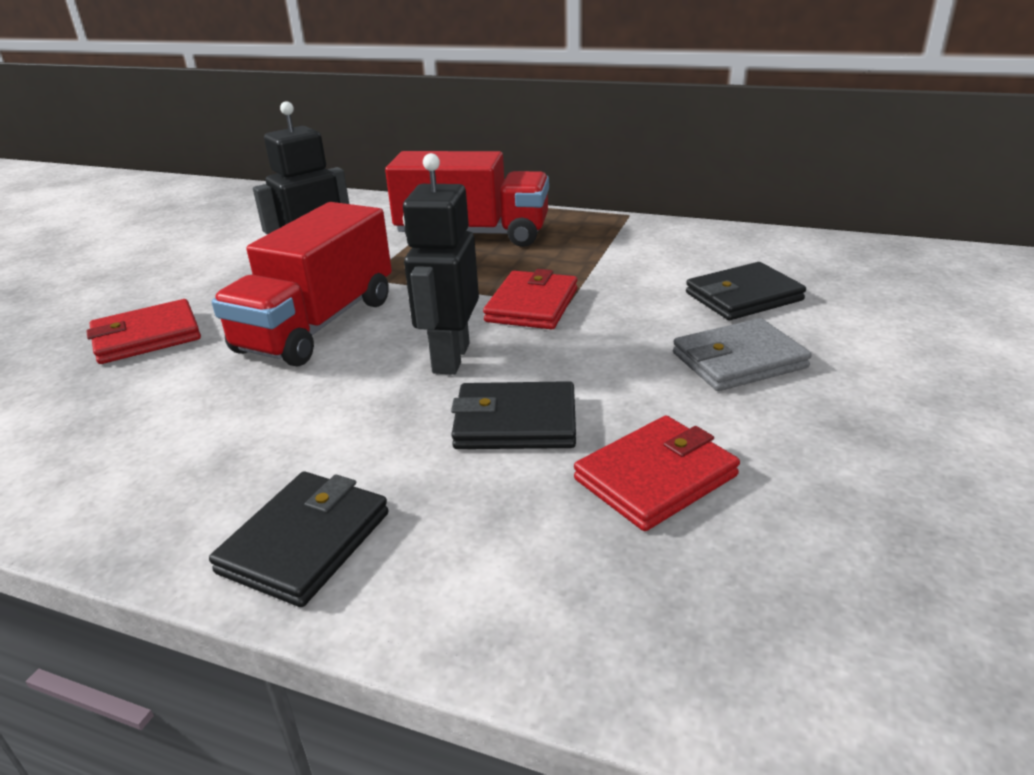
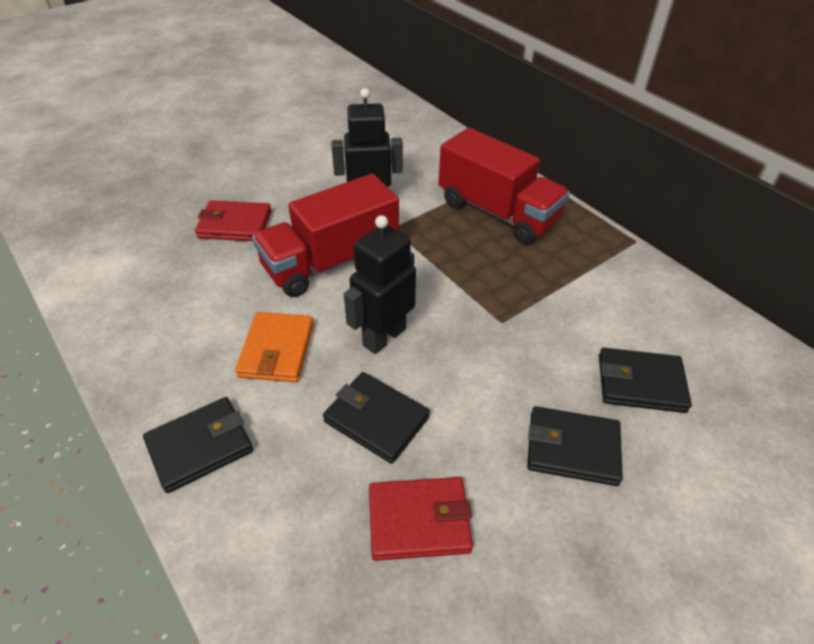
camera: 30 degrees right, 15 degrees up
(324, 417) = (277, 350): none -> orange wallet
(532, 305) = (476, 311): red wallet -> none
(739, 360) = (572, 448): grey wallet -> black wallet

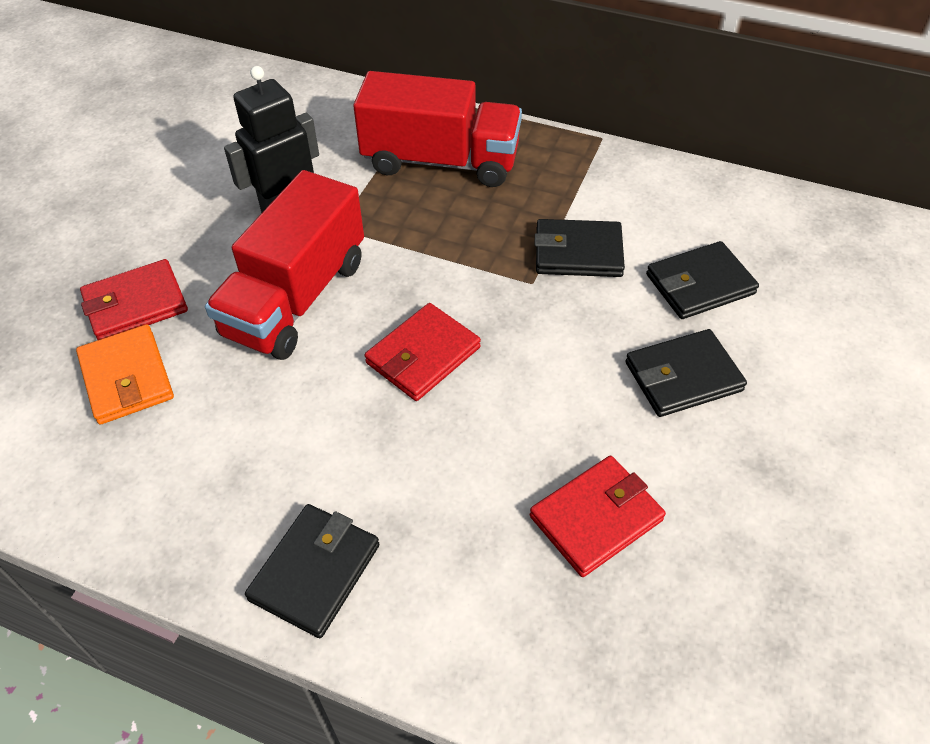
camera: 30 degrees left, 5 degrees up
(277, 350) = (315, 427): orange wallet -> orange wallet (127, 377)
(376, 419) = (482, 444): black wallet -> black wallet (578, 252)
(384, 337) = (423, 355): black robot -> red wallet

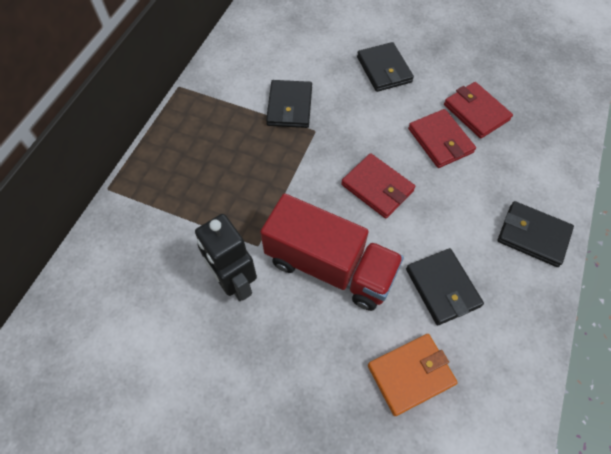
camera: 90 degrees left, 10 degrees up
(136, 304) = (338, 385): red wallet -> red wallet (440, 140)
(440, 161) = (190, 180): red truck -> none
(700, 284) = (317, 54): black wallet -> black wallet (442, 287)

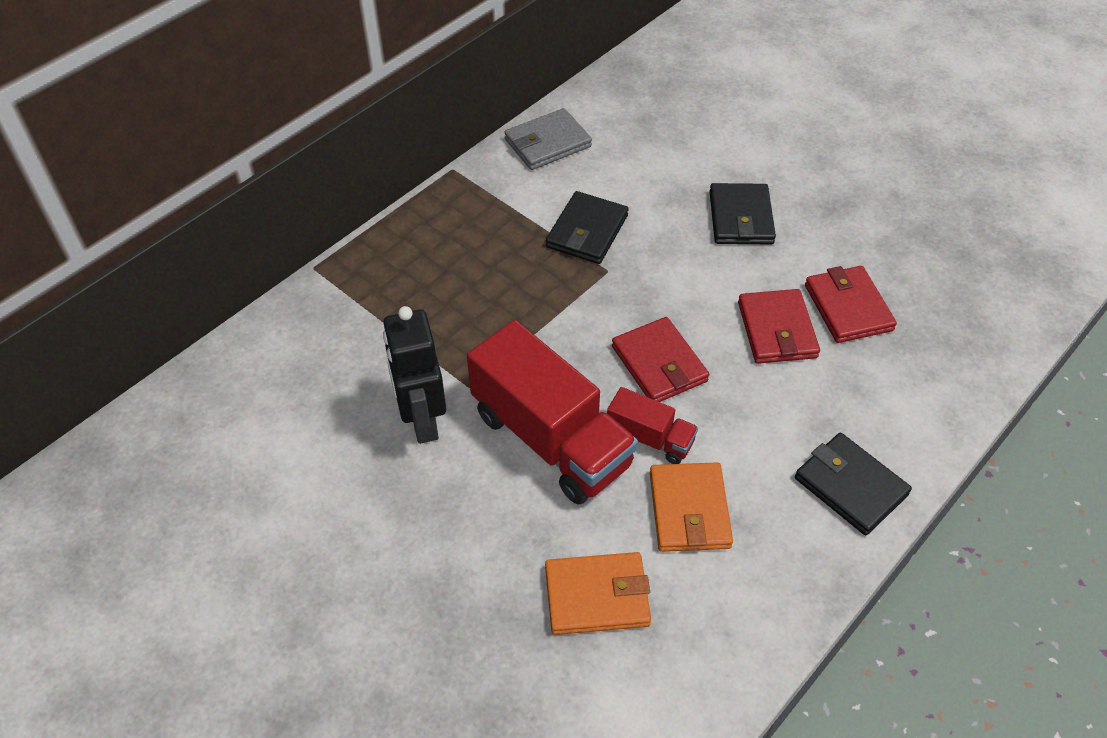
camera: 20 degrees right, 10 degrees down
(236, 50) = (547, 143): none -> grey wallet
(394, 243) = (650, 438): none -> red truck
(442, 287) = (689, 510): black wallet -> orange wallet

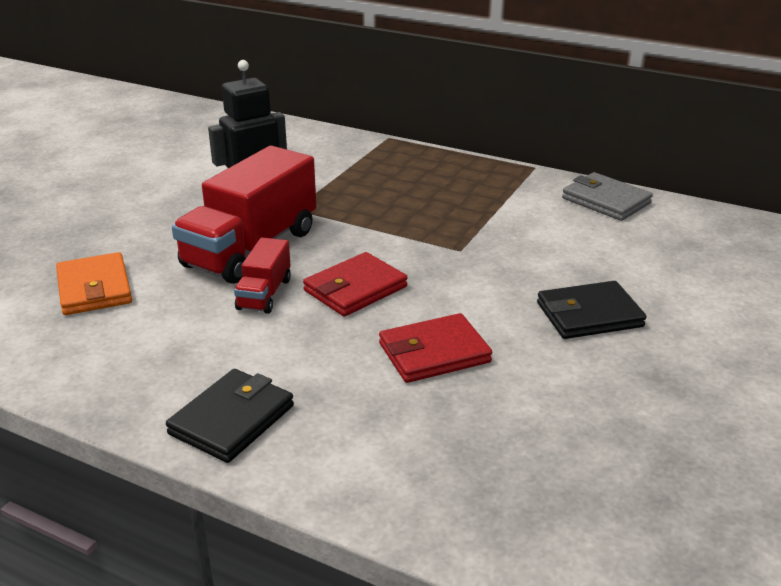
camera: 75 degrees right, 20 degrees down
(587, 231) = (504, 234): black wallet -> none
(689, 510) = (187, 323): orange wallet -> none
(848, 308) = (496, 401): red wallet -> none

